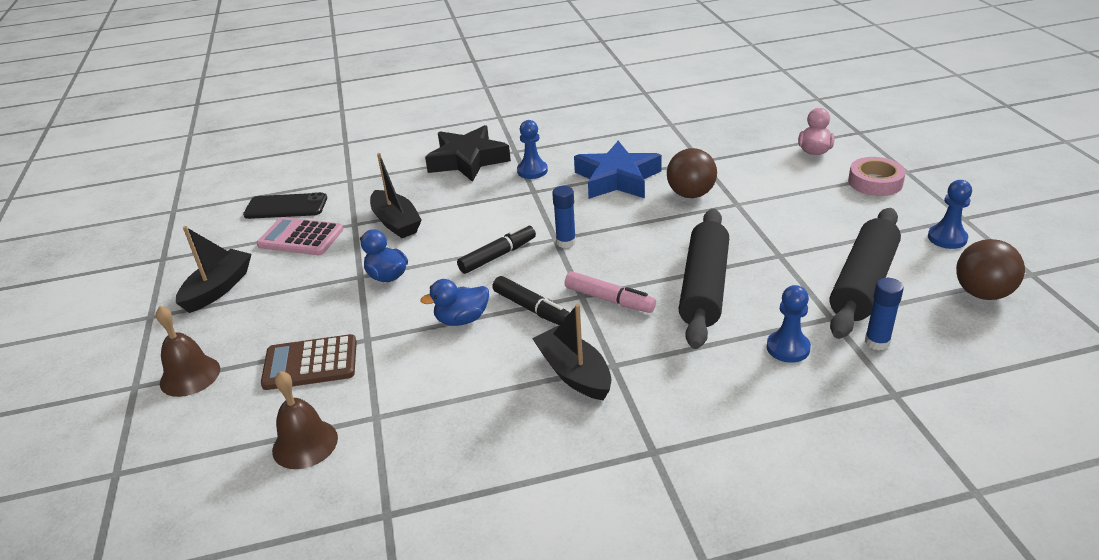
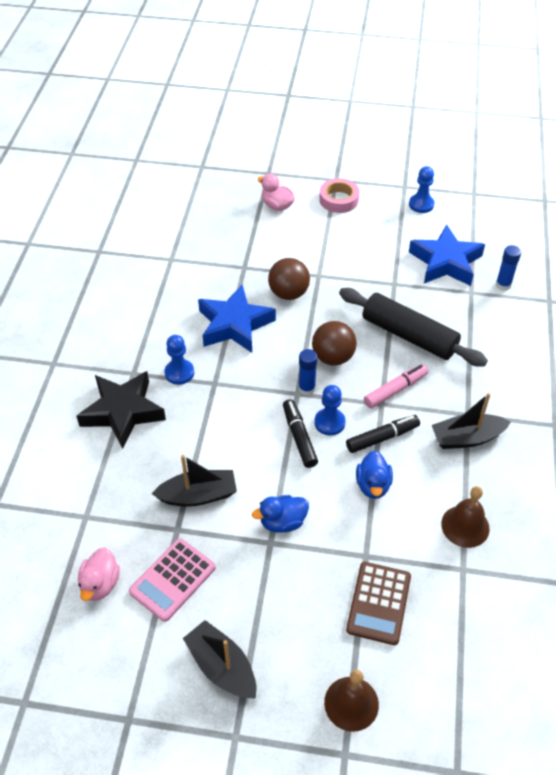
camera: 70 degrees left, 15 degrees up
(286, 207) = (100, 584): black phone -> pink duck
(305, 444) = (475, 622): brown bell -> brown bell (465, 526)
(788, 348) = (490, 324): blue pawn -> blue pawn (329, 422)
(863, 283) = (445, 262): black rolling pin -> blue star
(982, 293) = (481, 221): brown ball -> brown ball (333, 357)

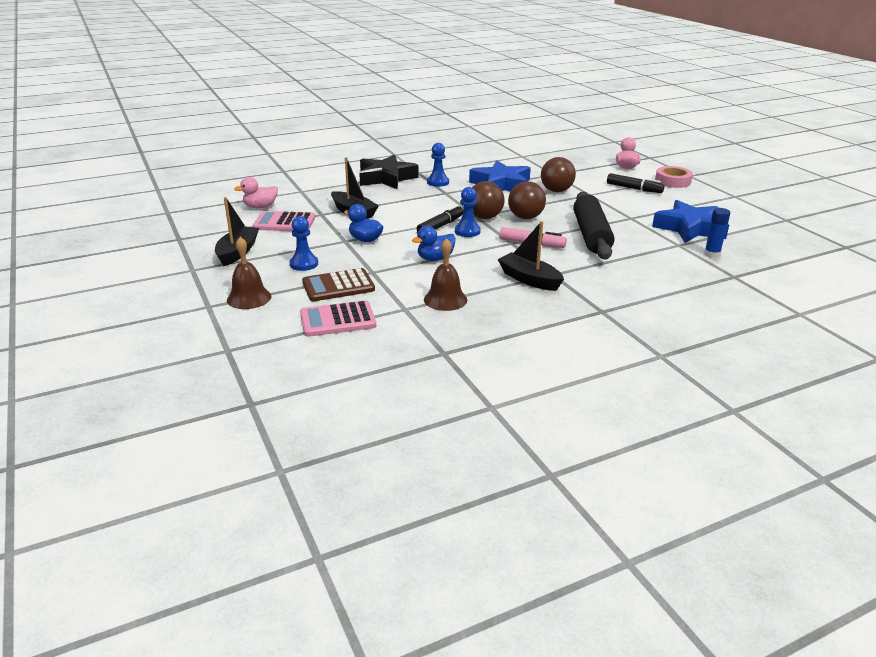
camera: 55 degrees right, 20 degrees down
(306, 388) = (484, 217): blue glue stick -> brown ball
(382, 438) = (481, 251): black marker -> black marker (634, 189)
(421, 204) = (729, 206): blue pawn -> blue pawn (304, 264)
(452, 639) = (338, 320): none -> pink calculator

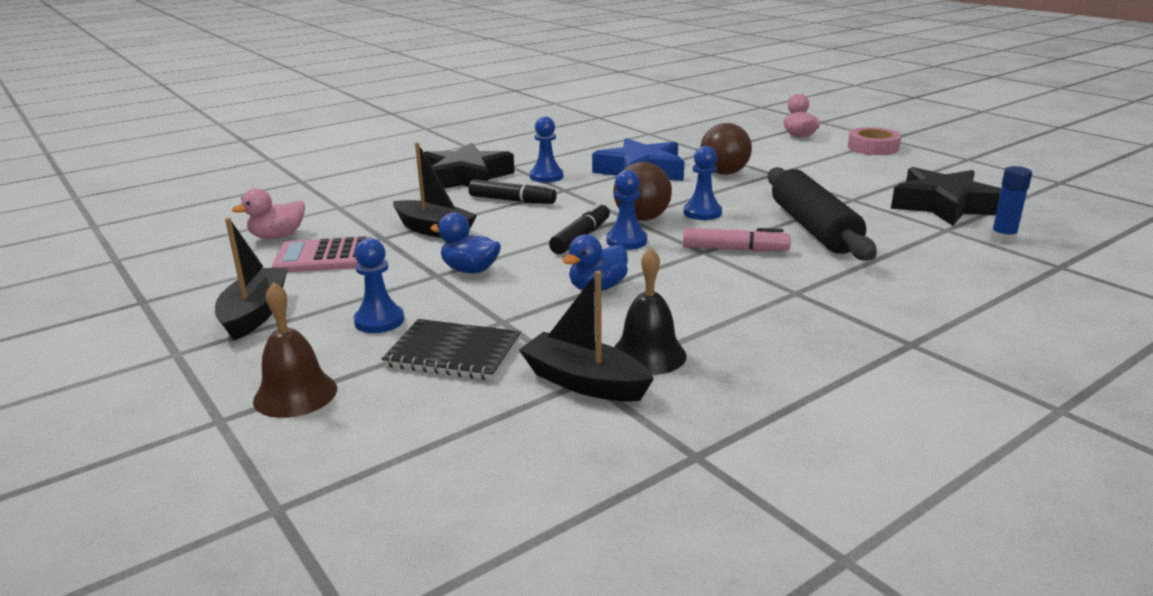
camera: 10 degrees left, 5 degrees down
(338, 286) = (453, 353): brown calculator -> black notebook
(338, 320) = (475, 416): pink calculator -> none
(445, 299) = (648, 354): brown bell -> black bell
(525, 217) = (702, 213): brown ball -> blue pawn
(529, 279) = (765, 305): black boat -> black boat (584, 382)
(634, 189) = (828, 161): black marker -> black marker (512, 200)
(690, 228) = (944, 205): blue star -> black star

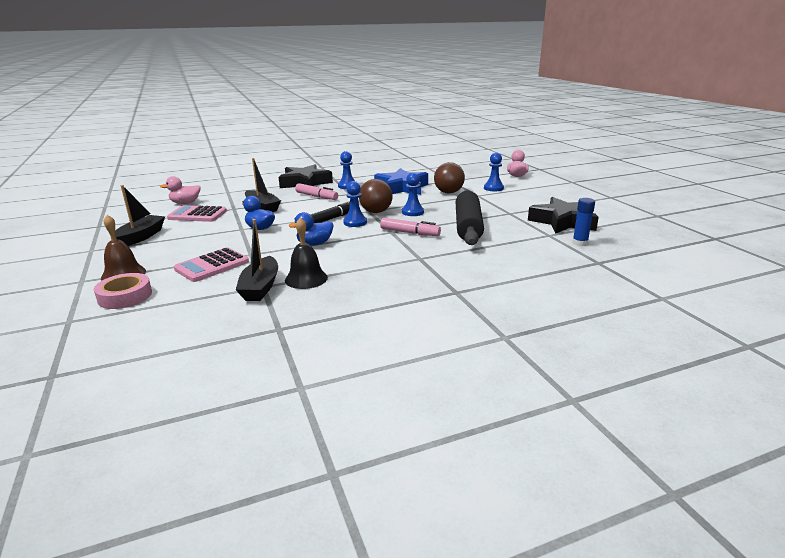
camera: 15 degrees right, 0 degrees up
(379, 321) = (193, 247): blue pawn -> blue pawn (493, 188)
(453, 353) = (212, 266): black notebook -> pink calculator
(512, 200) = (316, 196): black marker -> pink marker
(584, 382) = (260, 287): black boat -> black boat turned 135 degrees counterclockwise
(873, 147) = (556, 186): pink tape -> pink tape (125, 296)

